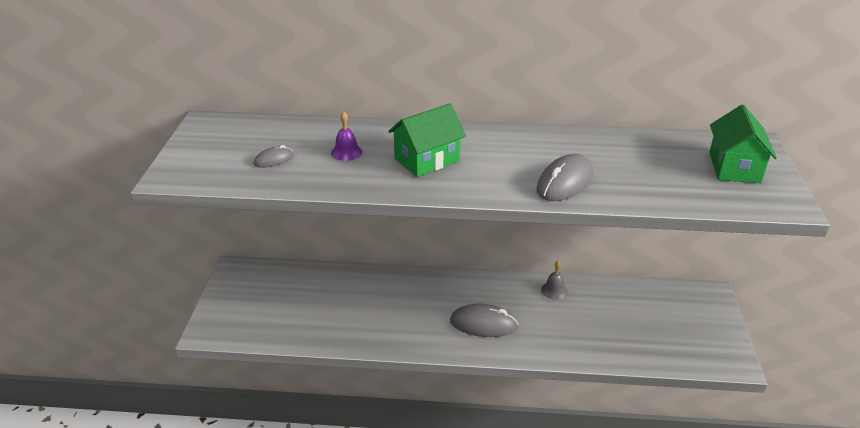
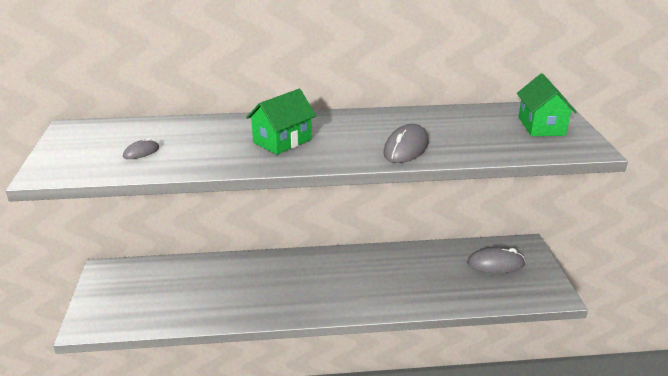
camera: 10 degrees left, 5 degrees down
(346, 152) = (208, 141): purple bell -> none
(483, 324) = (340, 290): grey mouse -> grey mouse (495, 264)
(554, 290) = (396, 256): grey bell -> none

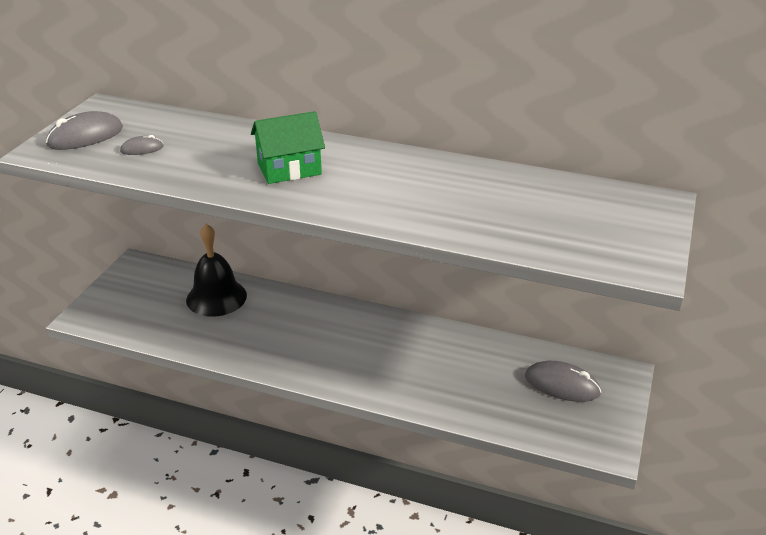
camera: 25 degrees right, 5 degrees up
(196, 276) = (216, 297): none -> black bell
(406, 148) = (416, 210): grey mouse -> grey mouse (85, 136)
(541, 126) = (616, 222): green house -> none

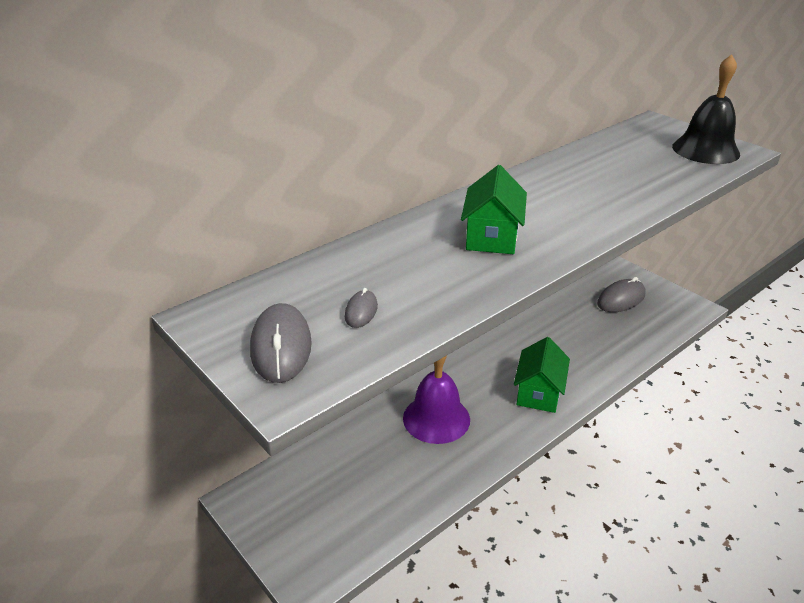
camera: 60 degrees left, 0 degrees up
(216, 297) = (366, 449): black bell -> black bell (705, 150)
(275, 319) = (436, 418): none -> purple bell
(352, 366) = (539, 392): none -> green house

